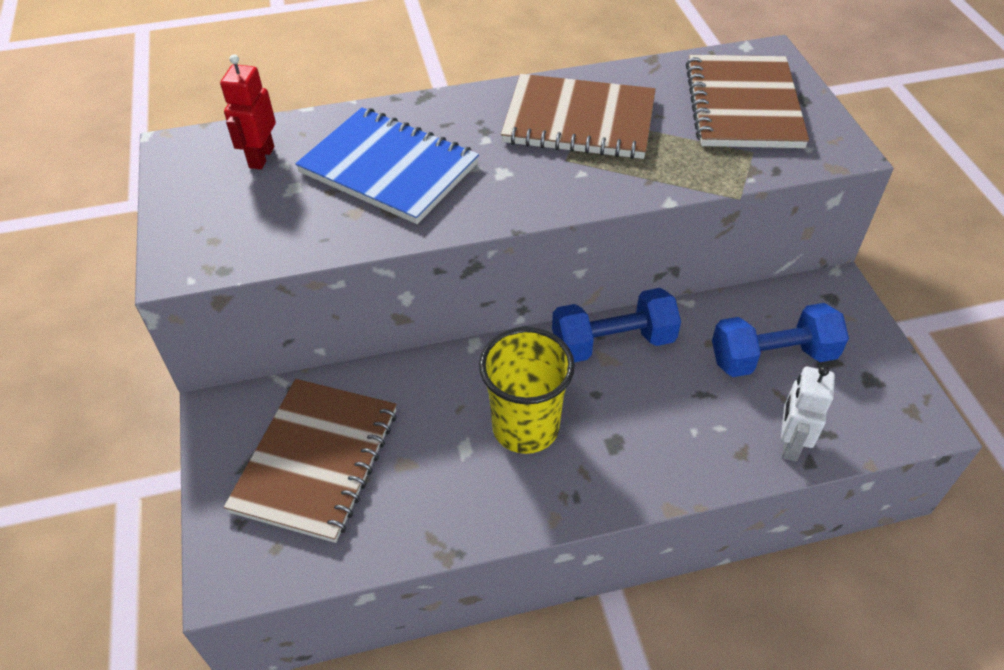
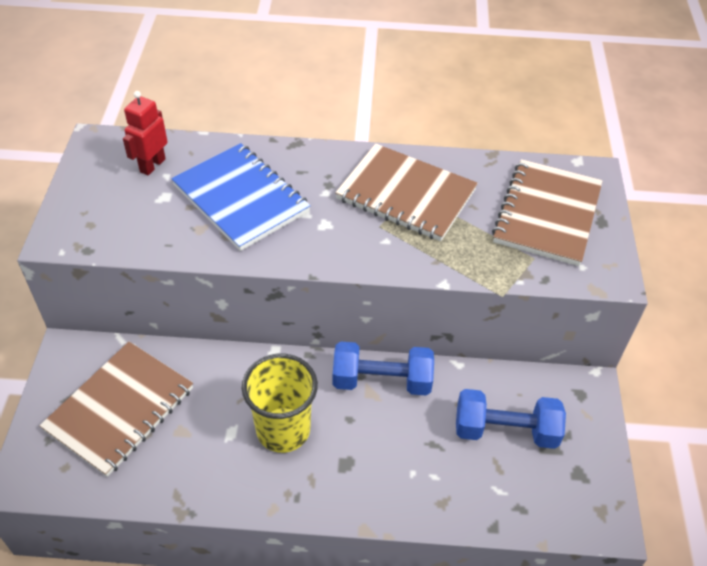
camera: 15 degrees right, 0 degrees up
(790, 443) = (484, 507): white robot -> none

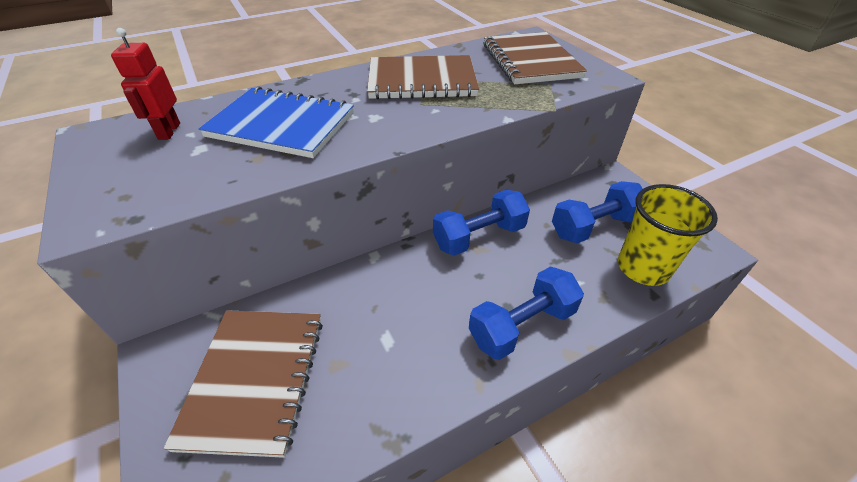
camera: 30 degrees left, 5 degrees down
(283, 430) = (432, 312): yellow cup -> yellow cup (643, 268)
(346, 484) = (522, 325): none -> blue dumbbell

